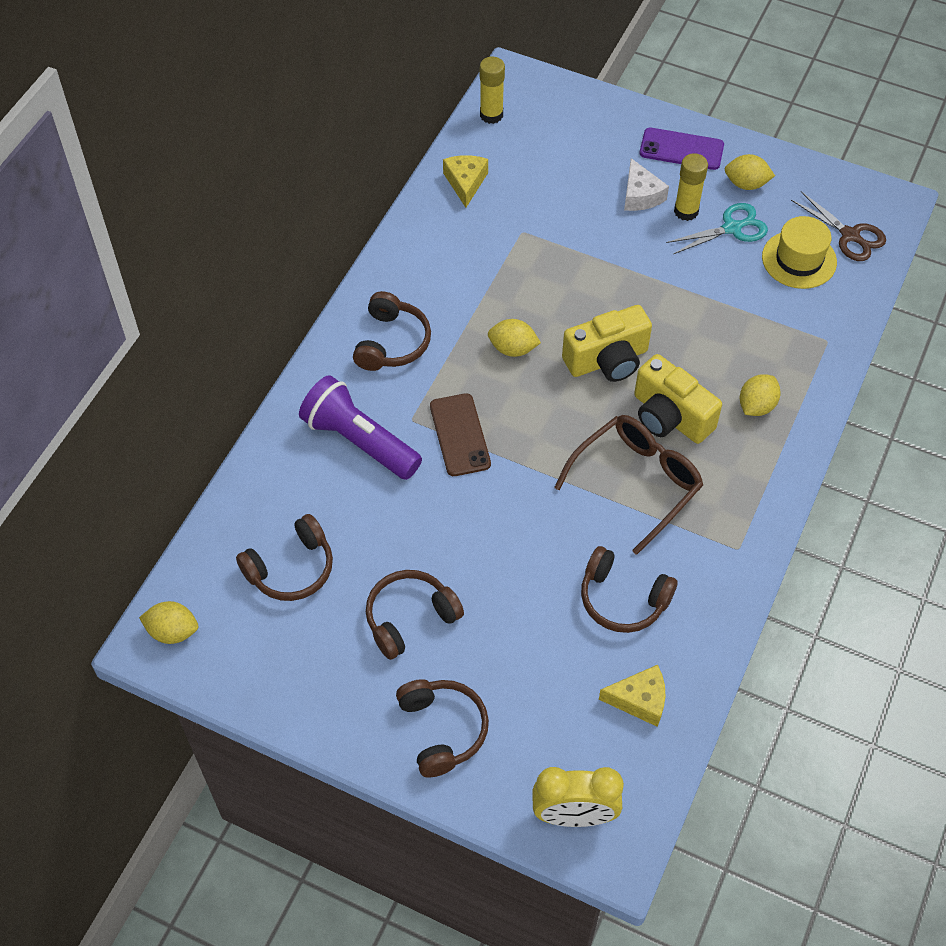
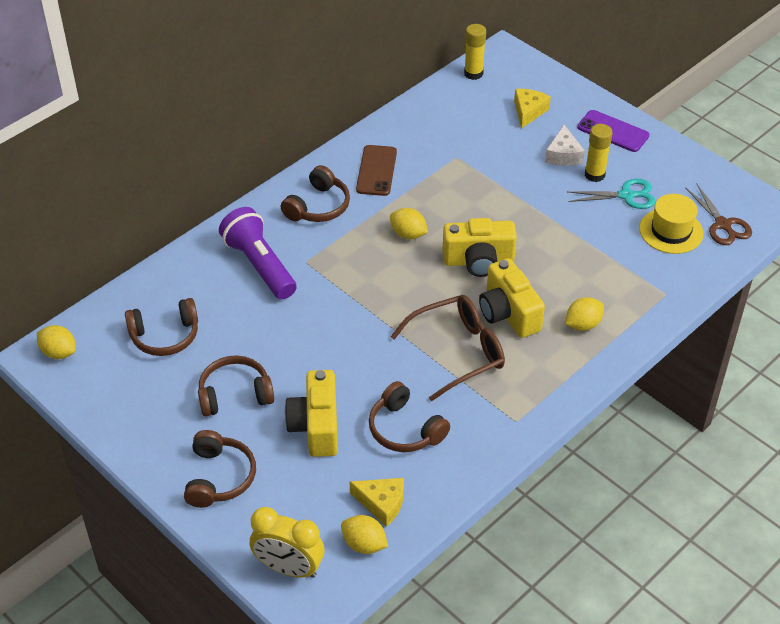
camera: 20 degrees right, 10 degrees down
(460, 435) = (337, 281): brown phone -> brown phone (376, 171)
(465, 183) = (430, 114): yellow cheese -> yellow cheese (528, 111)
(522, 628) = (316, 426): none -> yellow camera
(746, 184) = (654, 168): yellow lemon -> yellow lemon (364, 544)

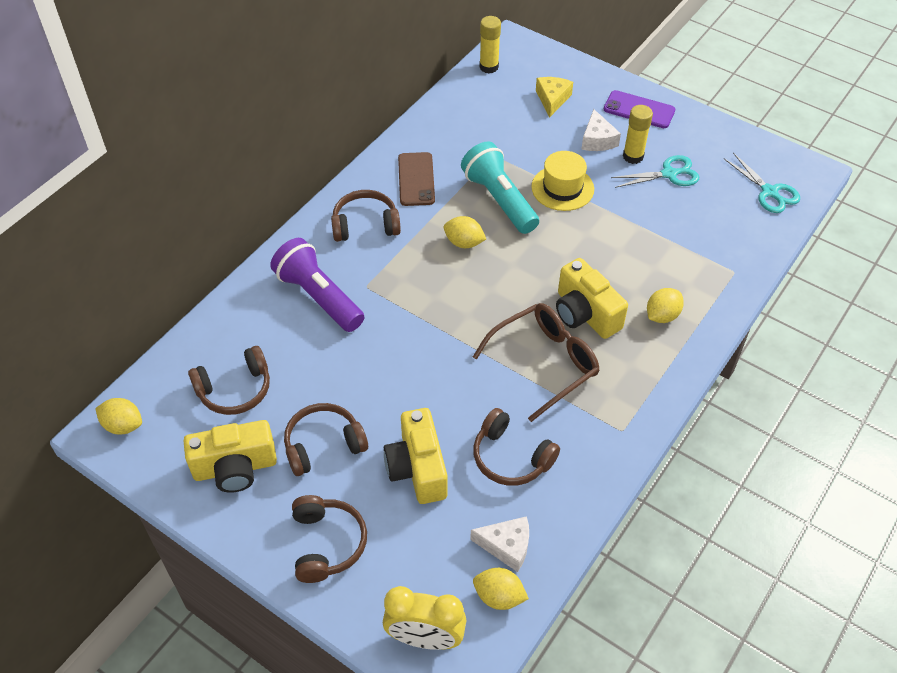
camera: 10 degrees left, 5 degrees up
(318, 206) = (365, 225): brown headphones -> brown headphones turned 120 degrees counterclockwise
(382, 503) = (506, 546): yellow cheese -> white cheese
(452, 199) = (499, 199): none -> turquoise flashlight
(478, 261) = (541, 262): yellow camera -> yellow camera (235, 468)
(671, 231) = (721, 205): yellow hat -> yellow hat (562, 188)
(723, 225) = (769, 192): brown scissors -> turquoise scissors

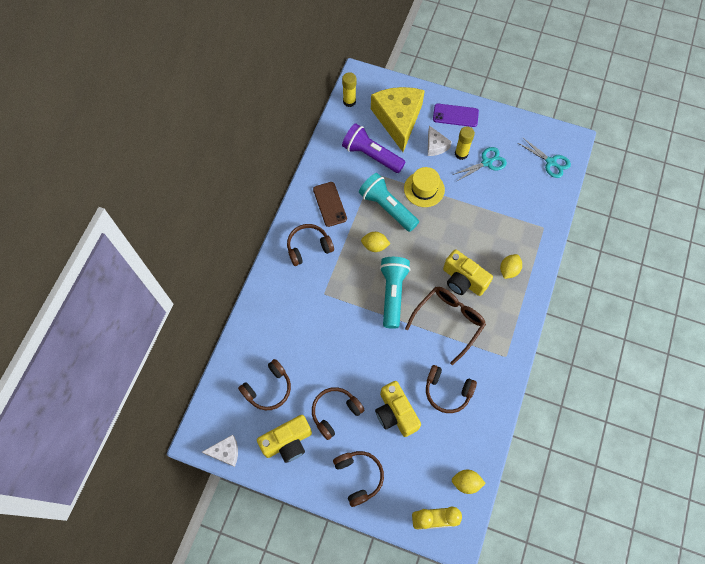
camera: 15 degrees left, 15 degrees up
(123, 425) = (208, 431): yellow lemon -> none
(319, 297) = (297, 309): purple flashlight -> purple flashlight (371, 155)
(470, 308) = (393, 293): none -> turquoise flashlight
(506, 546) = (461, 450): white cheese -> white cheese (226, 452)
(552, 99) = (398, 119): yellow cheese -> yellow cheese, size x2.15

